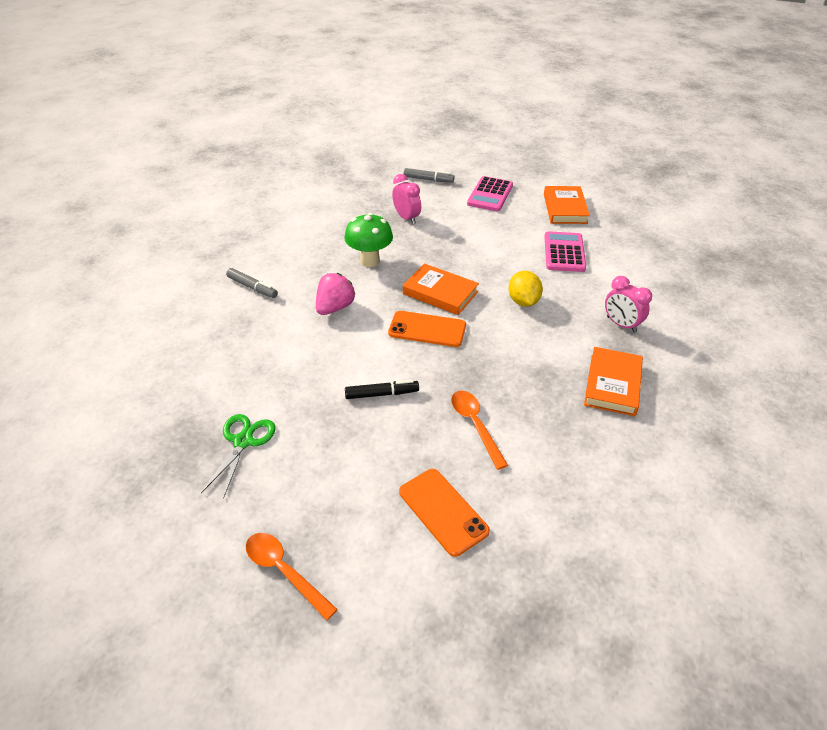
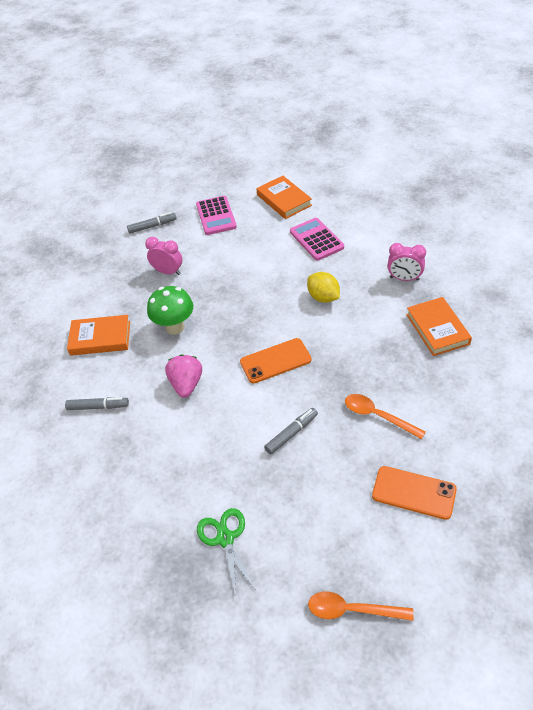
camera: 30 degrees left, 5 degrees up
(382, 394) = (291, 433): black marker -> grey marker
(440, 293) = (257, 324): orange book -> orange book (100, 338)

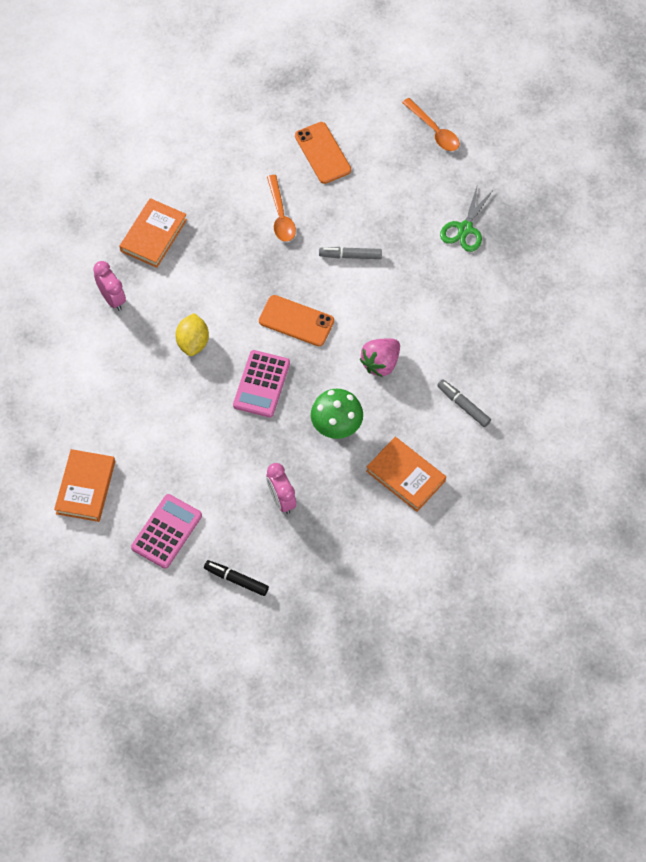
camera: 140 degrees left, 15 degrees up
(152, 226) = (236, 580): grey marker -> black marker
(316, 239) = (121, 408): pink calculator -> pink calculator (261, 384)

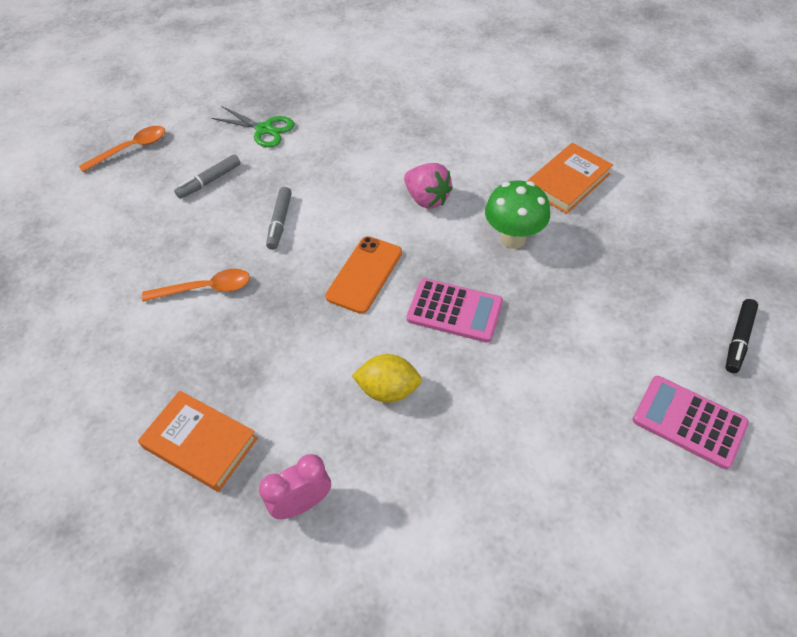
camera: 85 degrees left, 10 degrees down
(85, 487) = (639, 539): orange book -> none
(281, 499) = (616, 292): pink clock -> none
(322, 153) = (125, 245): orange phone -> none
(463, 405) = (479, 137): grey marker -> grey marker (209, 181)

